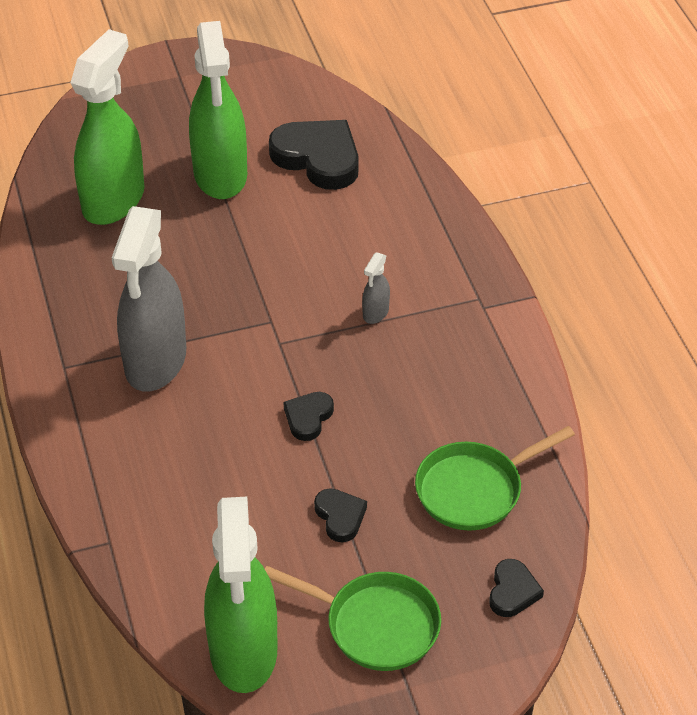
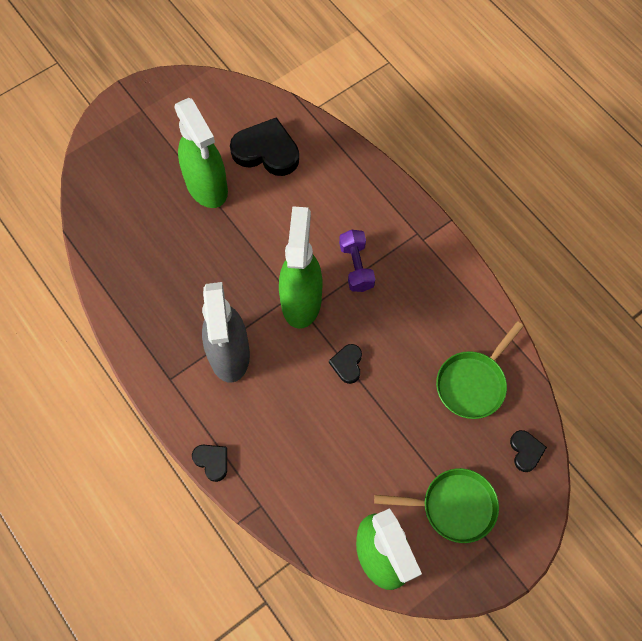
camera: 20 degrees left, 20 degrees up
(114, 200) = (143, 230): green spray bottle -> green spray bottle (301, 300)
(340, 517) = (399, 433): black heart -> black heart (212, 461)
(375, 313) = (356, 267): grey spray bottle -> purple dumbbell

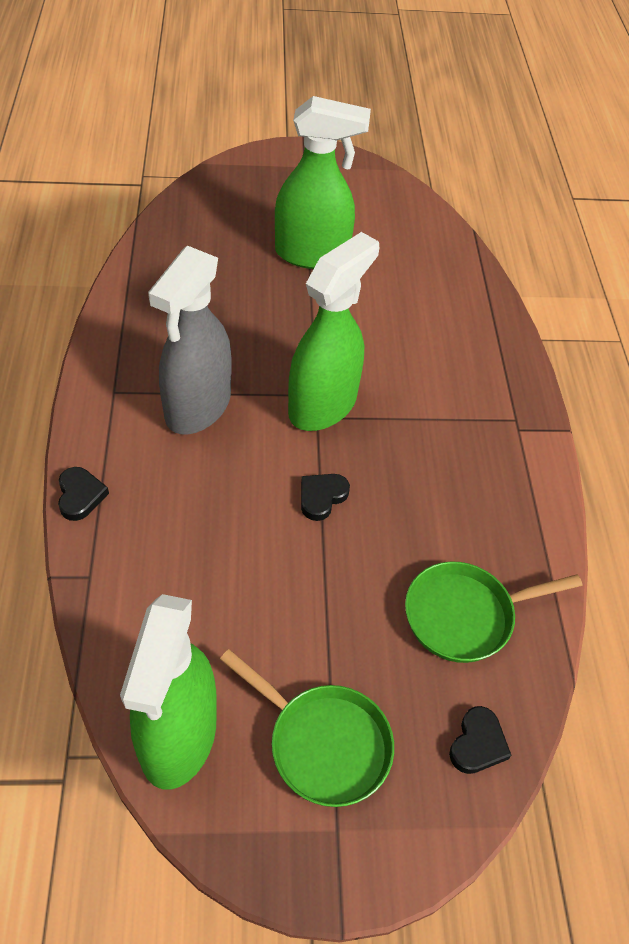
camera: 30 degrees right, 15 degrees down
(207, 186) = (312, 255): green spray bottle -> green spray bottle turned 90 degrees counterclockwise
(266, 151) = (402, 259): black heart -> none
(356, 267) = (415, 410): purple dumbbell -> none

